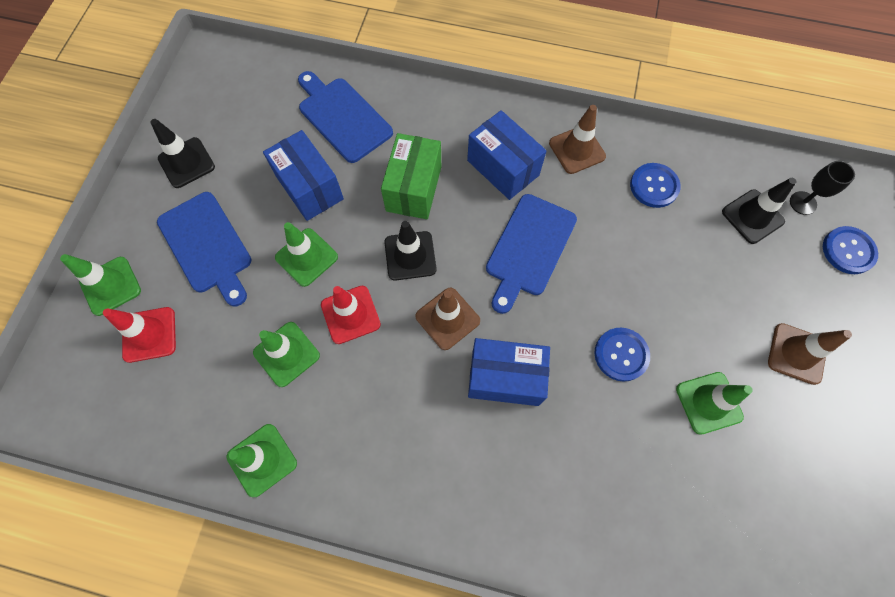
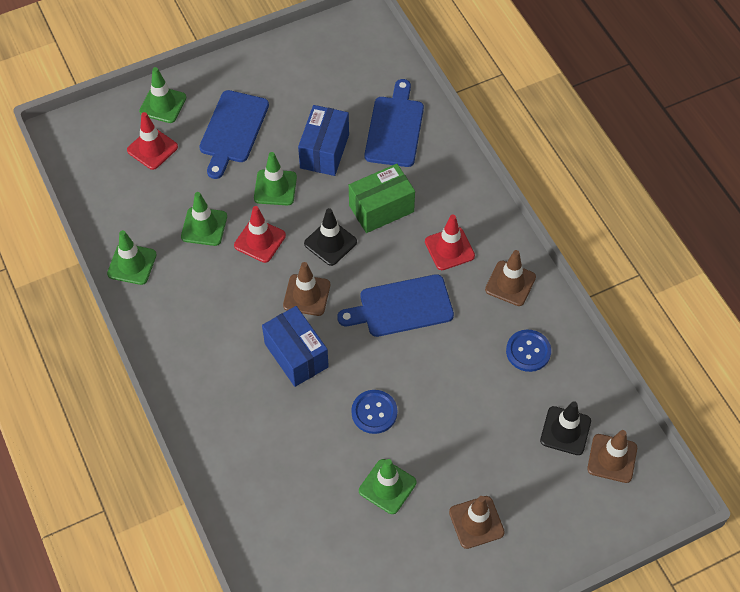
camera: 50 degrees right, 10 degrees down
(186, 163) = (277, 73): black traffic cone -> none
(503, 168) = (449, 249): blue box -> red traffic cone
(803, 203) = (612, 458): black goblet -> brown traffic cone
(848, 251) = (598, 512): blue button -> none

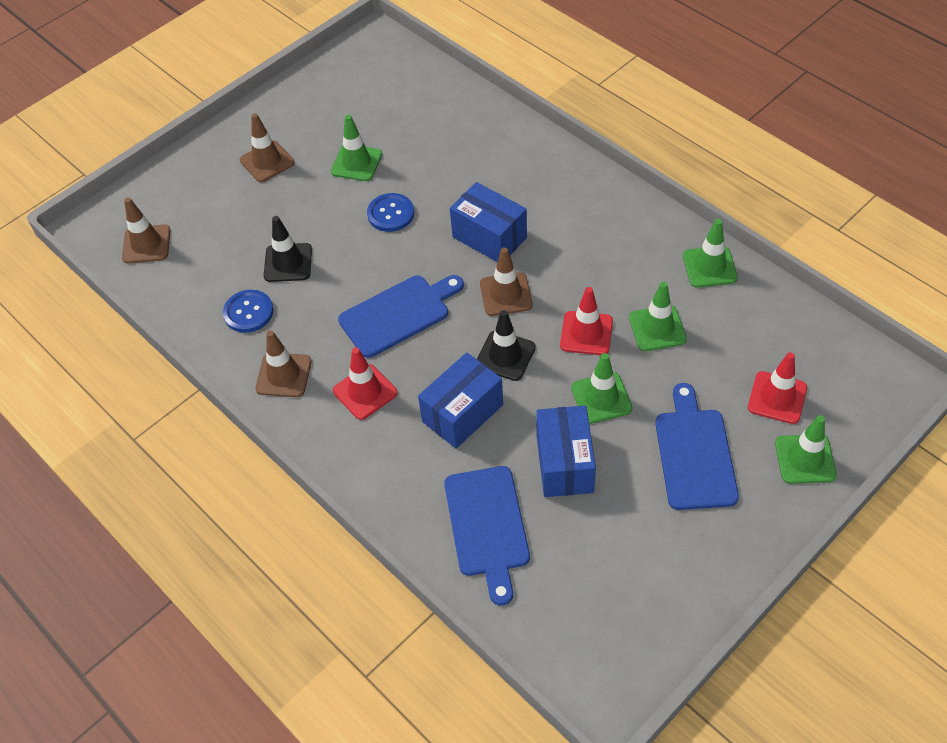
camera: 165 degrees right, 5 degrees down
(381, 209) = (462, 413): green box -> blue box
(565, 431) = (196, 253): black traffic cone -> black traffic cone (288, 263)

